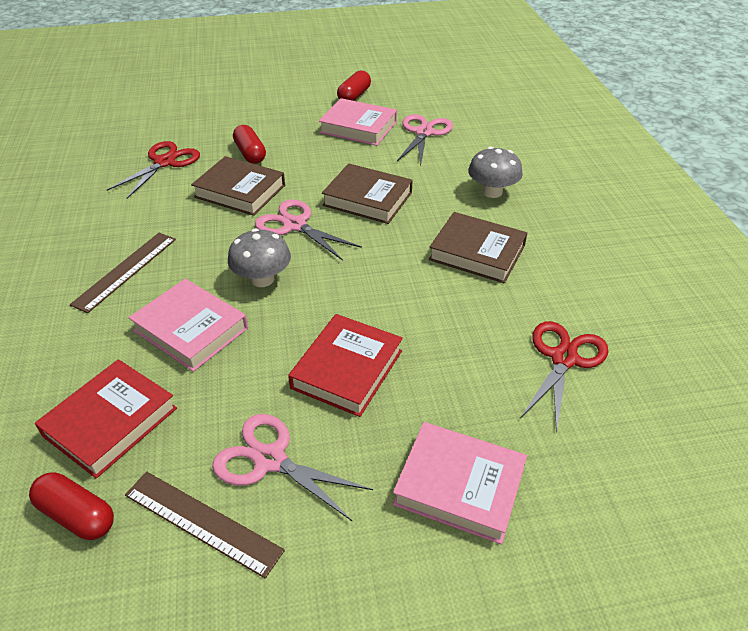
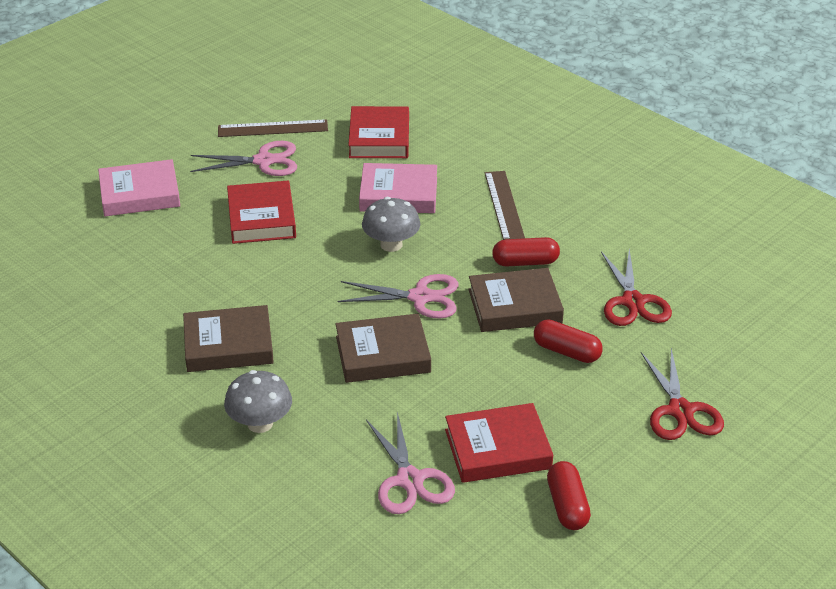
camera: 145 degrees right, 5 degrees down
(77, 515) = (341, 106): red capsule -> red capsule (525, 262)
(358, 127) = (498, 449): pink book -> red book
(564, 359) = (104, 288): red scissors -> red scissors (680, 411)

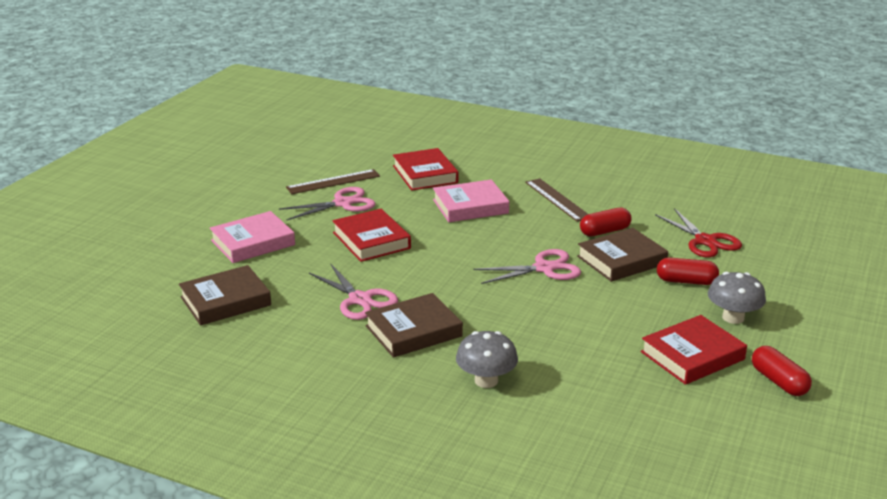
camera: 20 degrees left, 10 degrees down
(383, 354) = (547, 312): brown book -> brown book (225, 301)
(391, 244) = (492, 239): grey mushroom -> grey mushroom (733, 317)
(409, 480) = (642, 392): pink scissors -> pink scissors (359, 299)
(680, 411) = (801, 301): red scissors -> none

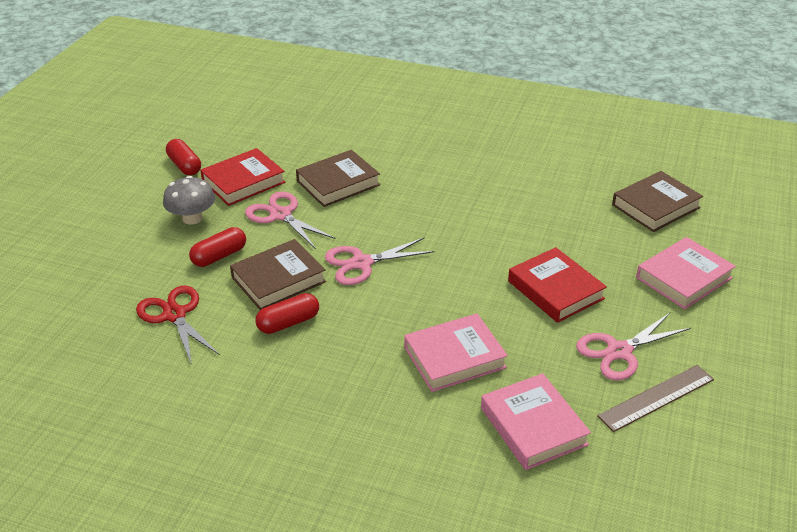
camera: 175 degrees right, 10 degrees up
(359, 299) = (534, 215): pink scissors -> pink scissors (281, 215)
(413, 331) = (475, 188): brown book -> brown book (338, 183)
(425, 174) = (533, 426): red book -> pink book
(486, 381) = (409, 153): grey mushroom -> none
(557, 199) = (340, 380): brown ruler -> none
(686, 281) = (219, 256): red capsule -> red capsule turned 45 degrees counterclockwise

